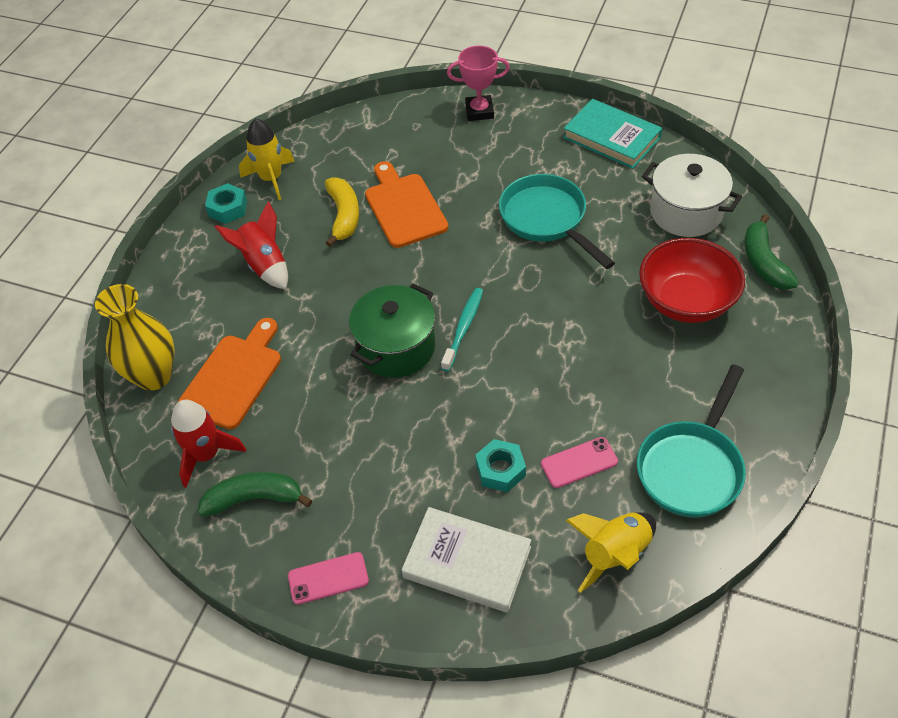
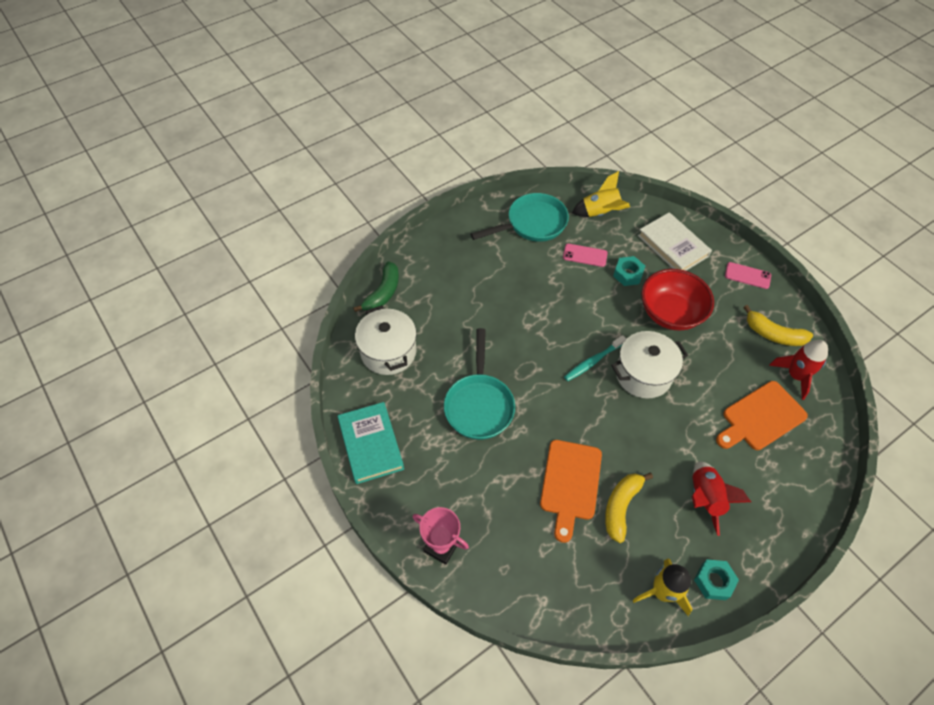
camera: 150 degrees left, 5 degrees up
(154, 376) = (818, 451): yellow vase -> none
(254, 499) = (773, 334): green banana -> yellow banana
(396, 347) = (643, 374): green pot -> white pot
(686, 301) = (450, 298): red bowl -> red bowl (670, 313)

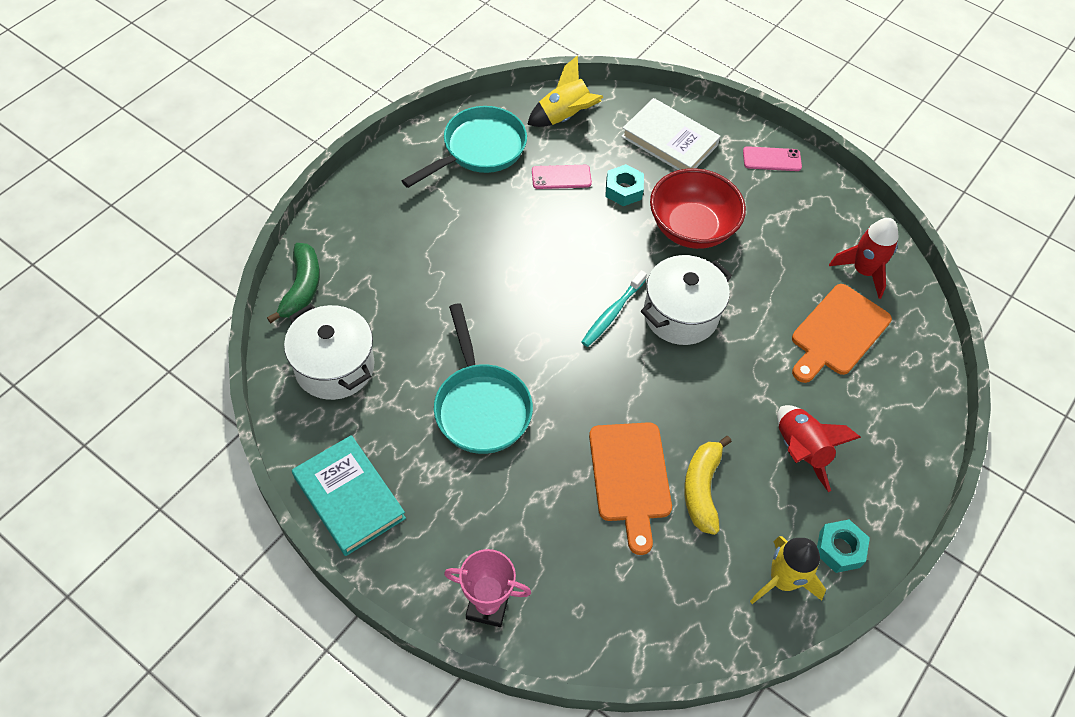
camera: 20 degrees left, 0 degrees up
(773, 334) = (823, 226): yellow banana -> none

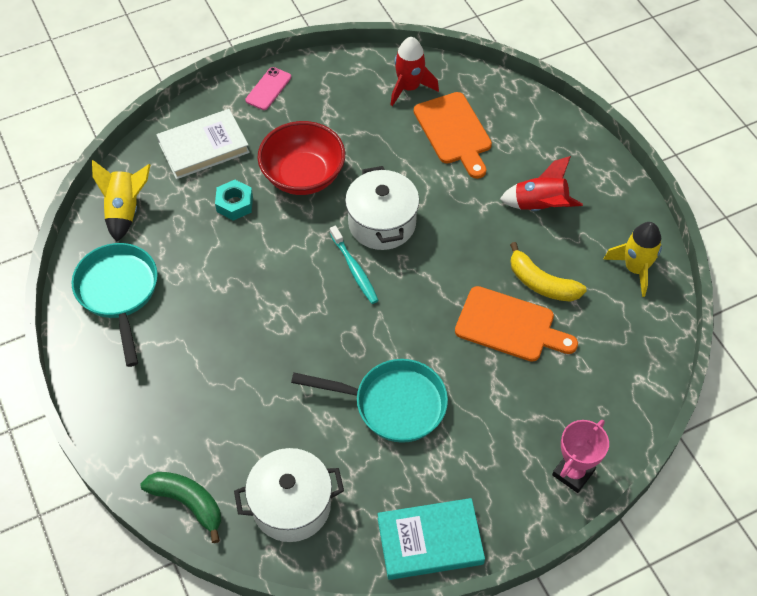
camera: 60 degrees left, 0 degrees up
(561, 177) = (191, 243): pink phone -> none
(839, 549) = (626, 222): turquoise nut -> none

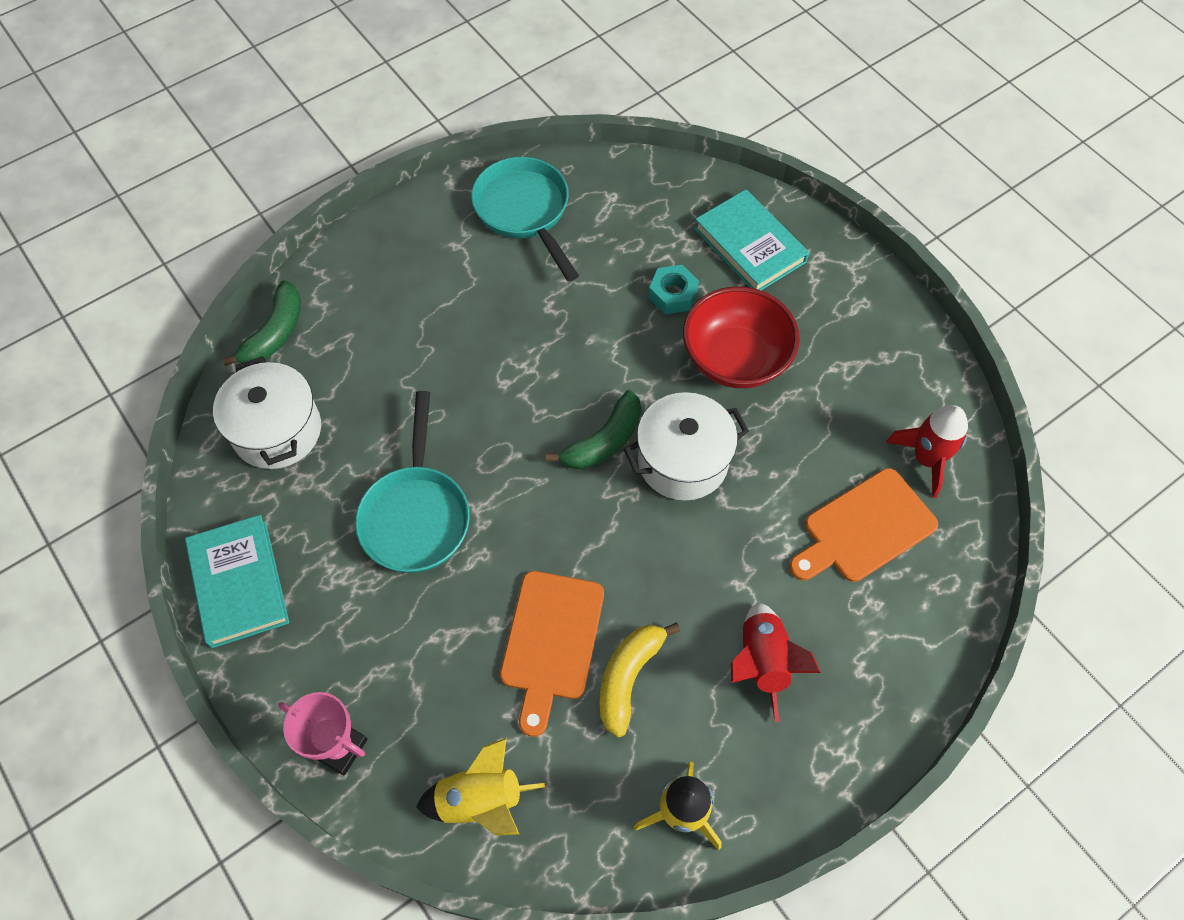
camera: 80 degrees right, 5 degrees up
(118, 293) = (524, 212): turquoise pan -> turquoise pan turned 90 degrees counterclockwise
(125, 210) = (637, 191): yellow rocket -> yellow rocket (481, 800)
(203, 147) = (750, 245): white book -> turquoise book
(268, 89) = (866, 293): pink phone -> none
(354, 269) = (604, 441): turquoise toothbrush -> green banana

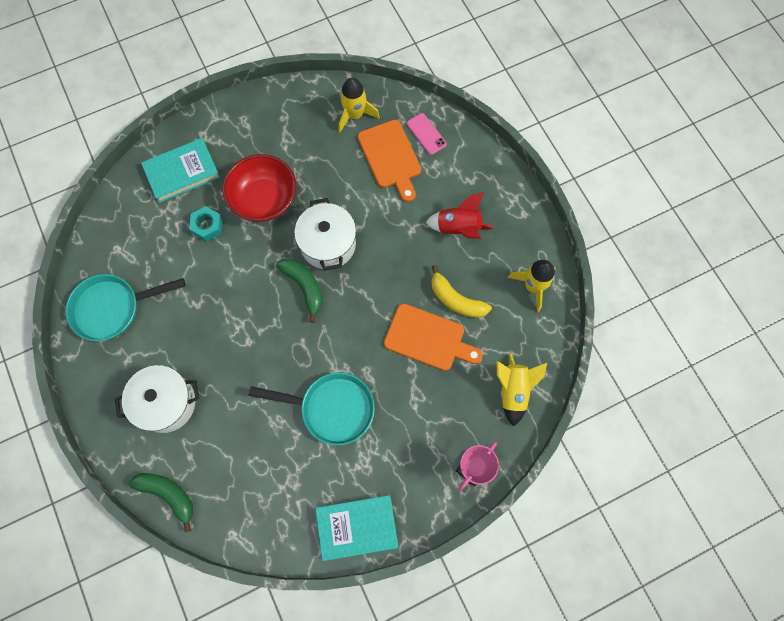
camera: 80 degrees left, 10 degrees up
(277, 430) = (249, 497): white pot -> white pot (166, 403)
(926, 459) = (355, 115): red rocket -> yellow rocket
(928, 579) = (426, 134): none -> pink phone

